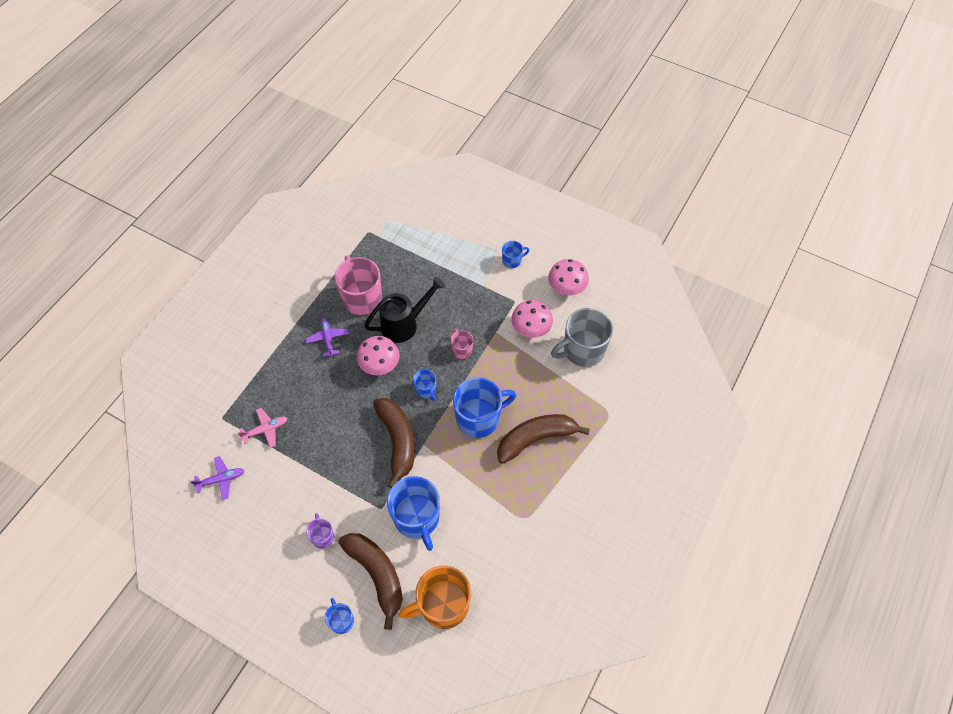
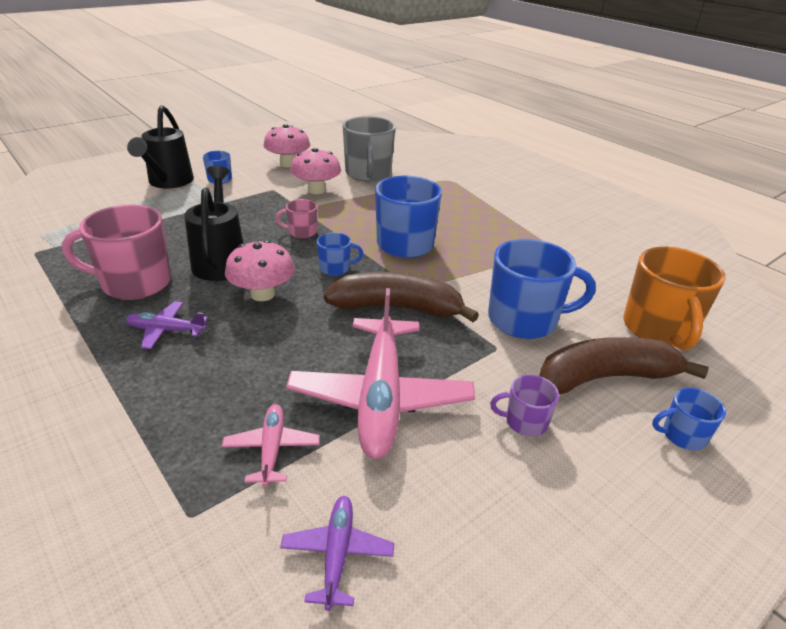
camera: 70 degrees left, 25 degrees down
(316, 461) = (380, 397): none -> pink plane
(488, 235) = (168, 182): none -> black watering can
(536, 439) = (454, 219): brown banana -> none

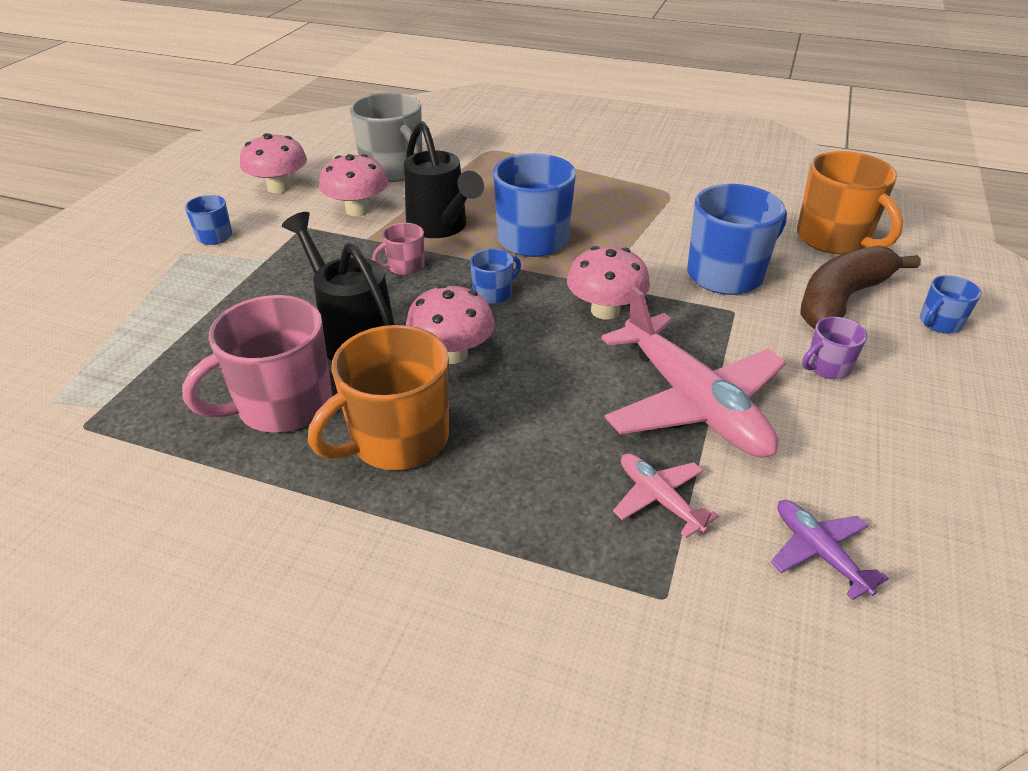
camera: 30 degrees left, 5 degrees up
(166, 330) = (397, 440): purple plane -> orange mug
(168, 182) = (147, 264): black watering can -> black watering can (440, 227)
(397, 308) = (605, 310): brown banana -> pink mushroom

